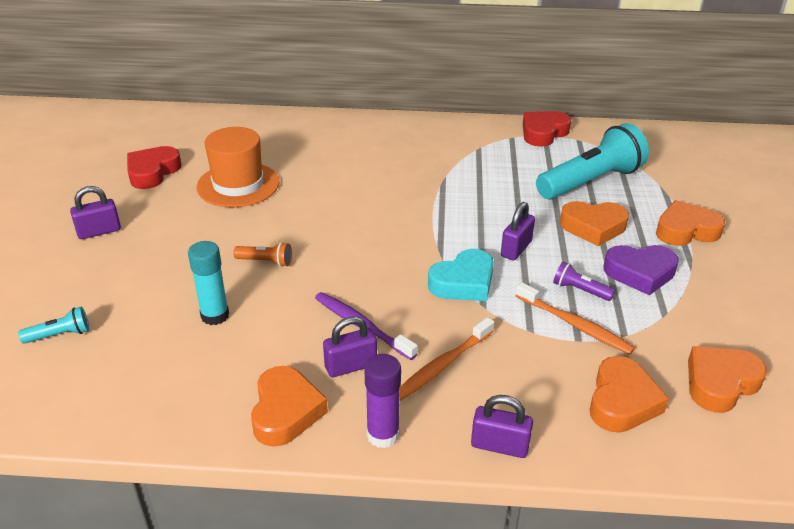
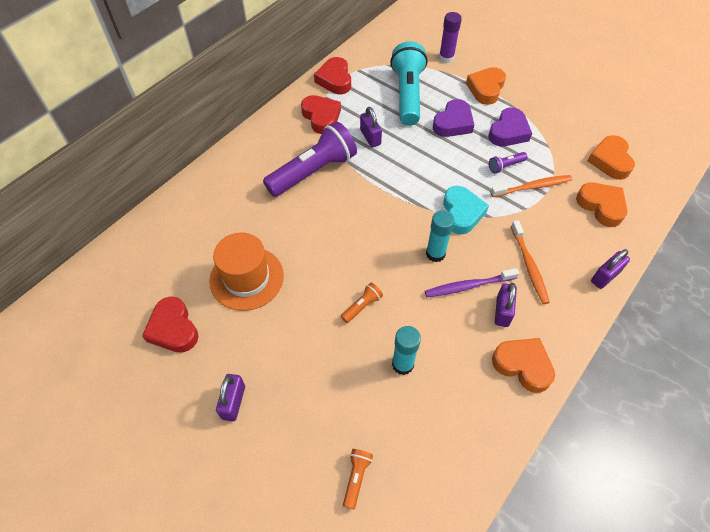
camera: 55 degrees left, 20 degrees up
(60, 335) = (356, 477): turquoise flashlight -> orange flashlight
(383, 285) = (435, 254): none -> turquoise glue stick
(383, 435) = (569, 325): purple glue stick -> purple glue stick (446, 58)
(405, 169) = (314, 171): none -> purple flashlight
(481, 145) = (321, 117): none -> red heart
(516, 249) = (447, 169): purple padlock -> purple padlock (370, 137)
(593, 227) = (453, 123): orange heart -> purple heart

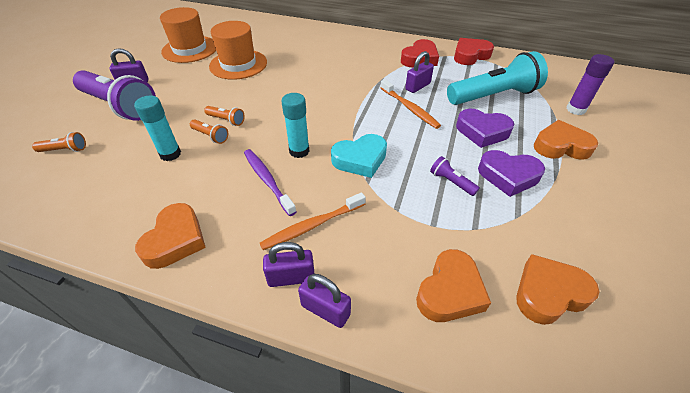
camera: 70 degrees right, 10 degrees down
(173, 329) = (190, 49): red heart -> orange hat
(314, 171) = (356, 68): purple flashlight -> purple flashlight (120, 106)
(385, 324) = (211, 136): none -> orange flashlight
(502, 311) = (242, 212): purple padlock -> purple padlock (291, 277)
(532, 187) = (435, 211): orange toothbrush -> orange toothbrush (409, 108)

